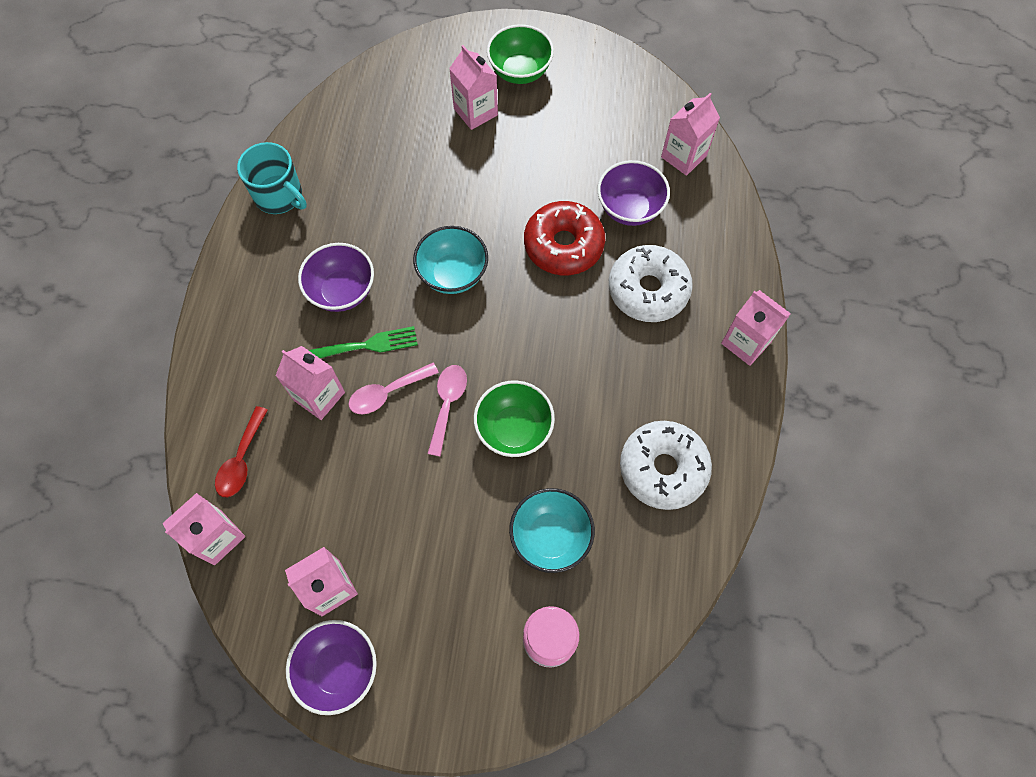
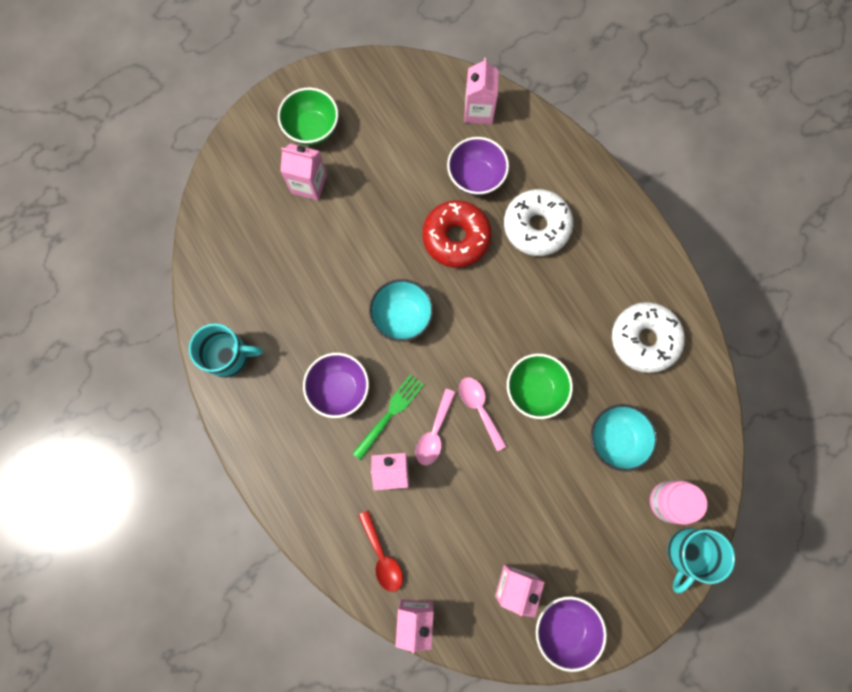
camera: 40 degrees left, 10 degrees up
(523, 707) = (688, 553): none -> turquoise mug
(746, 342) = (624, 215): pink carton -> none

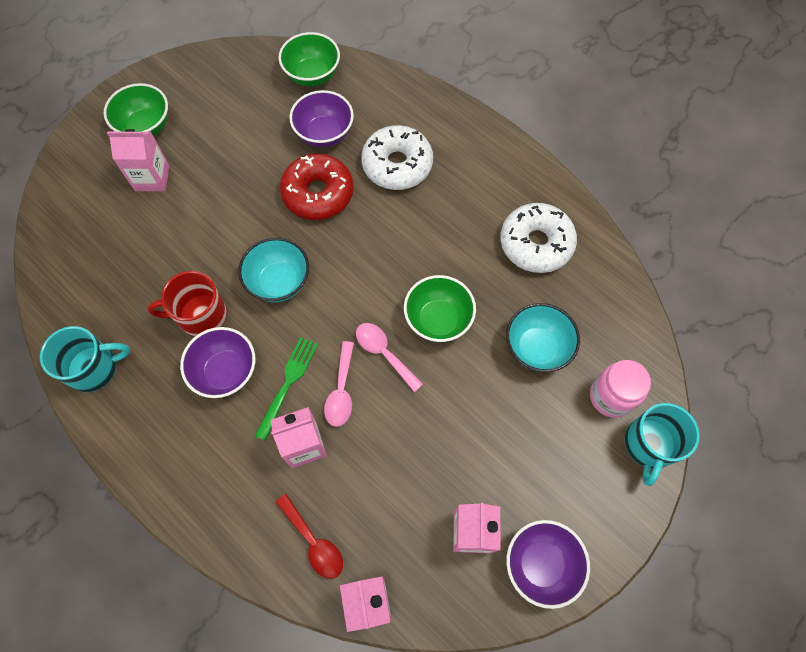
camera: 15 degrees left, 10 degrees down
(327, 331) = (201, 315): none -> red mug
(478, 110) = (312, 75): pink carton -> green bowl

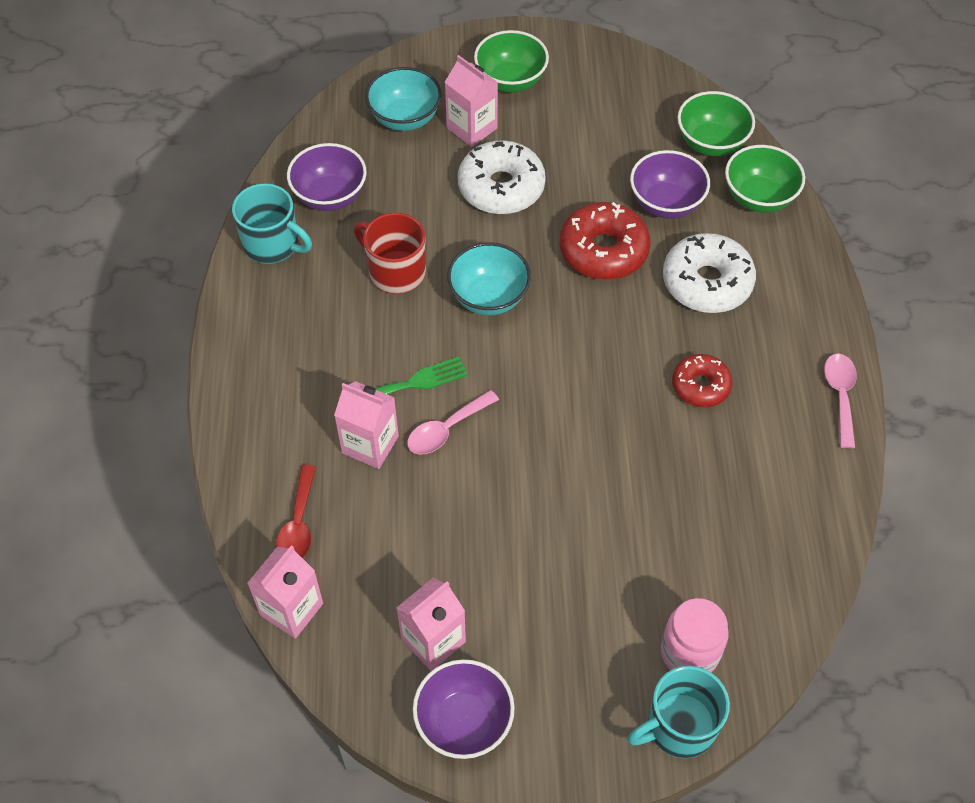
camera: 45 degrees right, 10 degrees down
(226, 371) = (369, 332): purple bowl -> purple bowl (330, 196)
(384, 353) = (516, 431): pink spoon -> pink spoon (840, 396)
(438, 319) = (596, 445): green bowl -> green bowl (759, 198)
(457, 231) = (700, 386): none -> red donut
(536, 244) = (768, 459): white donut -> white donut (501, 187)
(536, 348) = (664, 548): turquoise bowl -> turquoise bowl (405, 118)

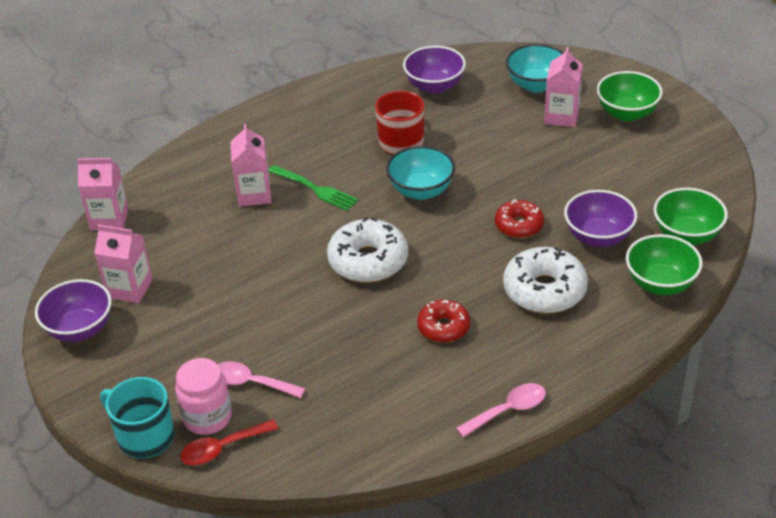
camera: 60 degrees right, 15 degrees down
(272, 244) = (371, 83): turquoise mug -> none
(298, 524) = (171, 193): red spoon -> red spoon (222, 448)
(446, 429) = (295, 221): pink spoon -> pink spoon (251, 383)
(501, 187) = (523, 153): white donut -> white donut (368, 261)
(603, 250) = (519, 225): red donut -> red donut, size x0.62

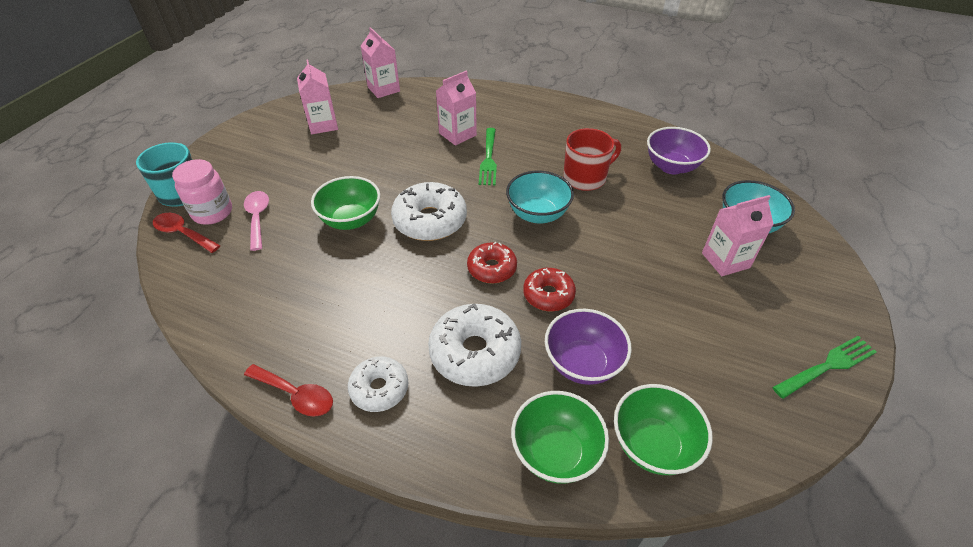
camera: 55 degrees right, 5 degrees up
(80, 329) = (273, 122): purple bowl -> none
(443, 327) = (380, 301): red donut -> red donut (492, 268)
(508, 410) = (295, 395): pink spoon -> red spoon
(539, 357) = (379, 389): none -> white donut
(627, 113) = (786, 307): green bowl -> green bowl (351, 220)
(686, 125) = (826, 366): none -> green fork

